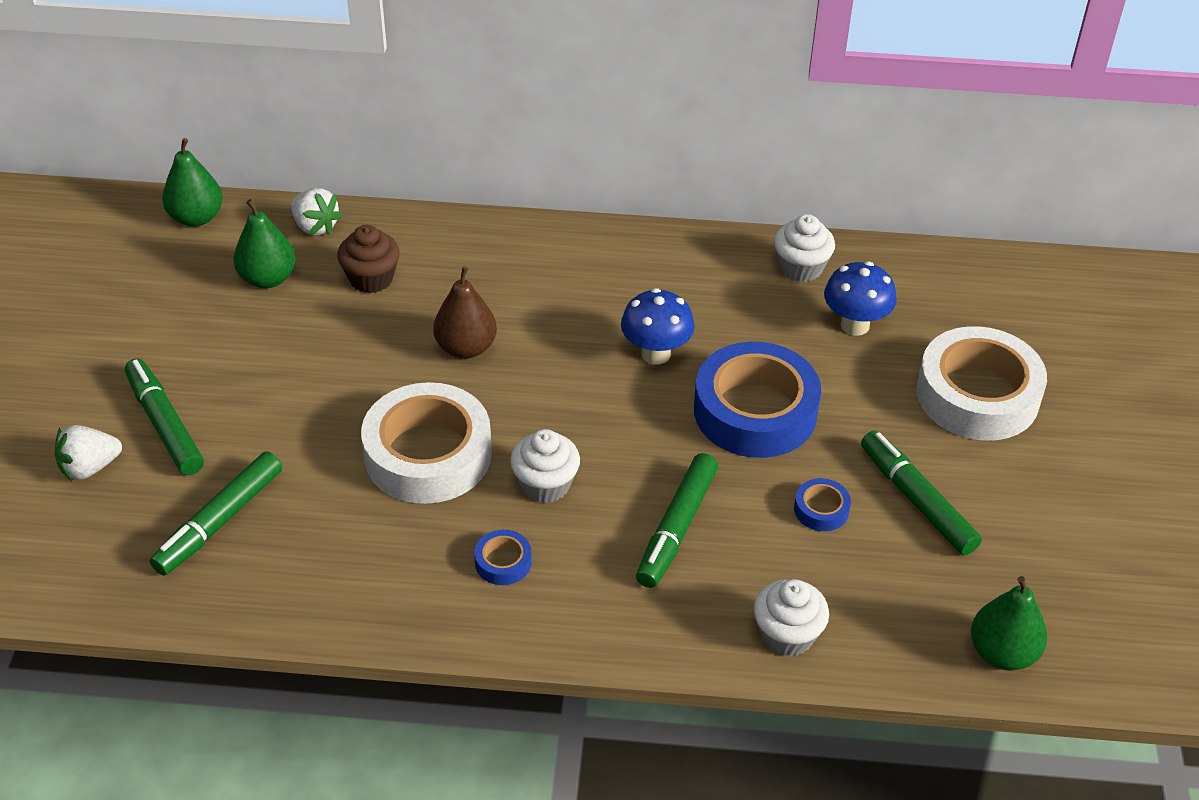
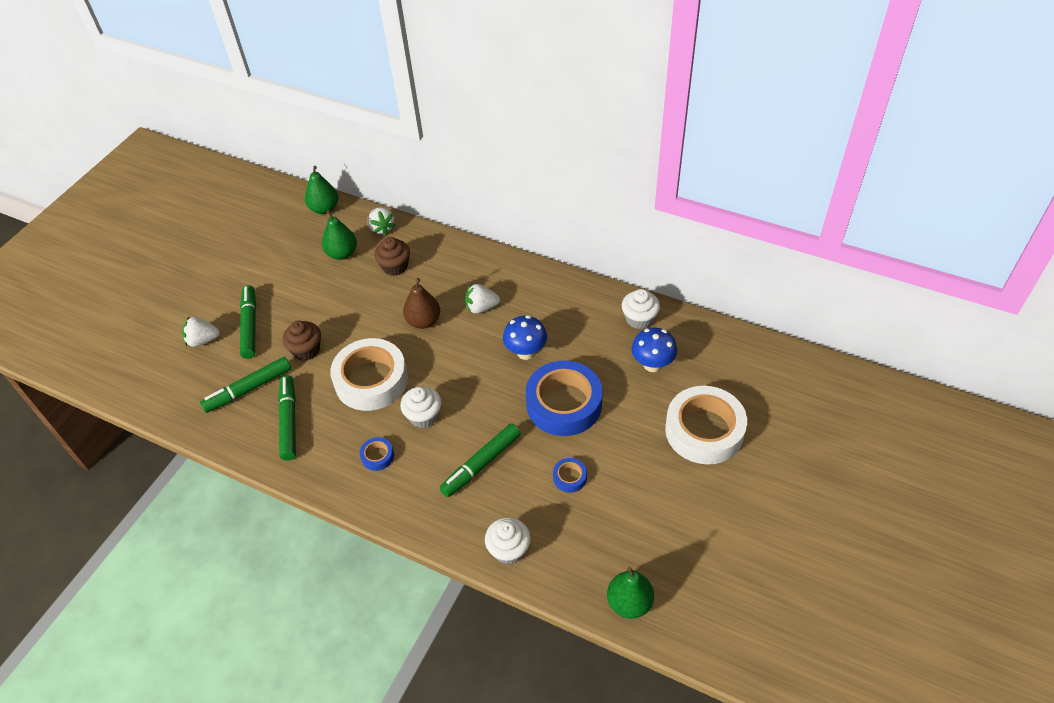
camera: 25 degrees right, 5 degrees up
(289, 437) = (306, 350): none -> brown cupcake
(549, 307) = (481, 307): none -> white strawberry
(917, 500) = (630, 488): green marker -> green marker (289, 421)

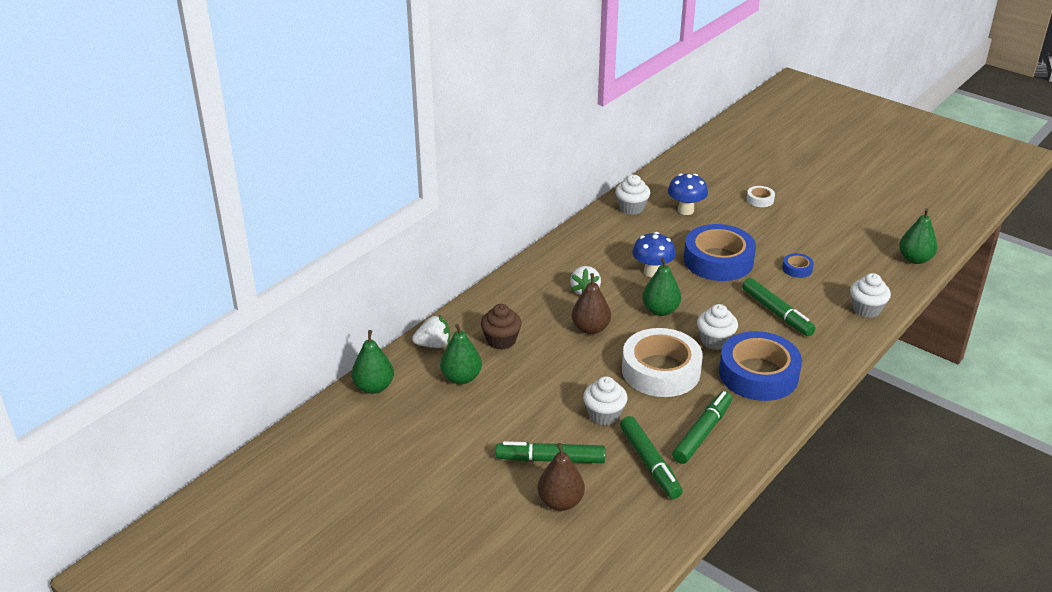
camera: 80 degrees left, 15 degrees down
(203, 340) = (560, 502): white strawberry -> brown pear
(289, 421) = (702, 433): green marker -> green marker turned 120 degrees clockwise
(306, 350) = (604, 415): brown cupcake -> white cupcake
(377, 456) = (758, 374): blue tape -> blue tape, size x2.37
(463, 367) = (660, 310): none -> green pear
(704, 430) = (760, 199): white tape -> white tape, size x0.42

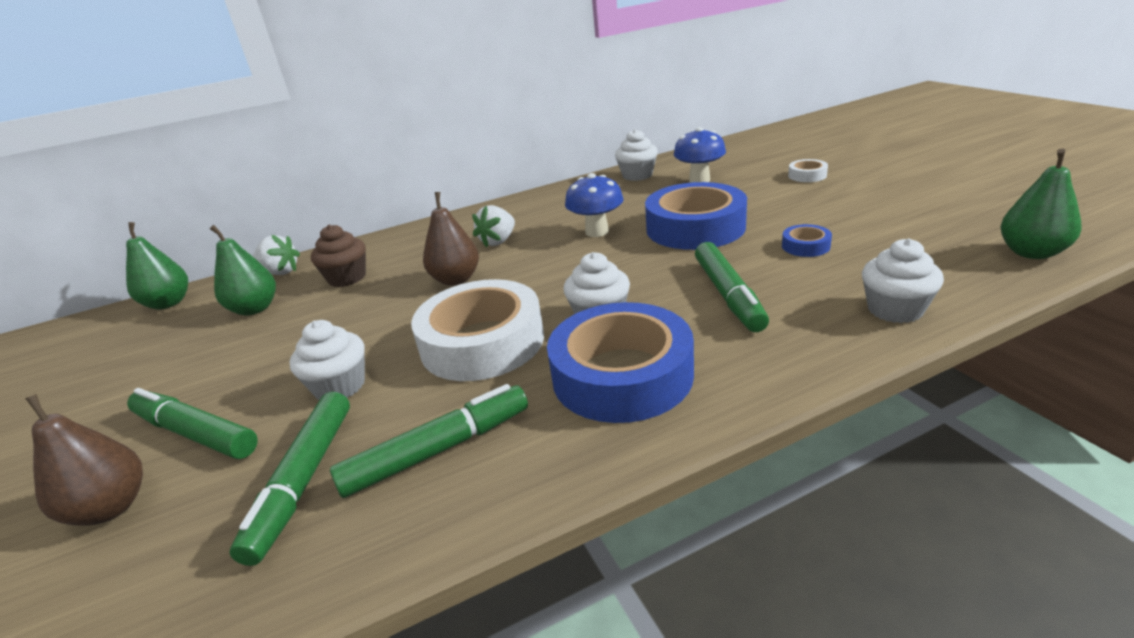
camera: 30 degrees right, 5 degrees down
(660, 310) = (563, 271): green pear -> none

